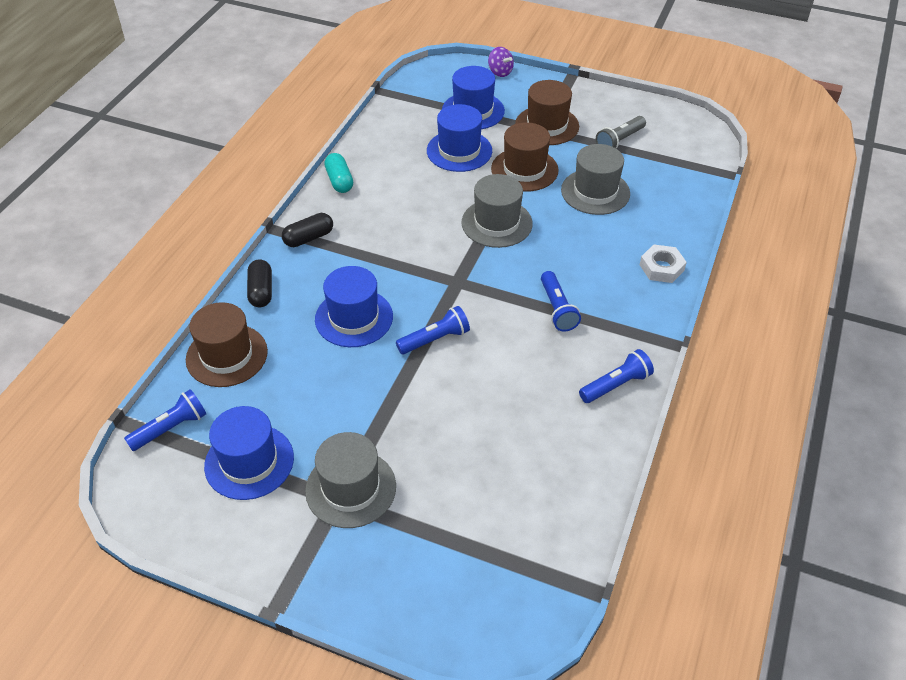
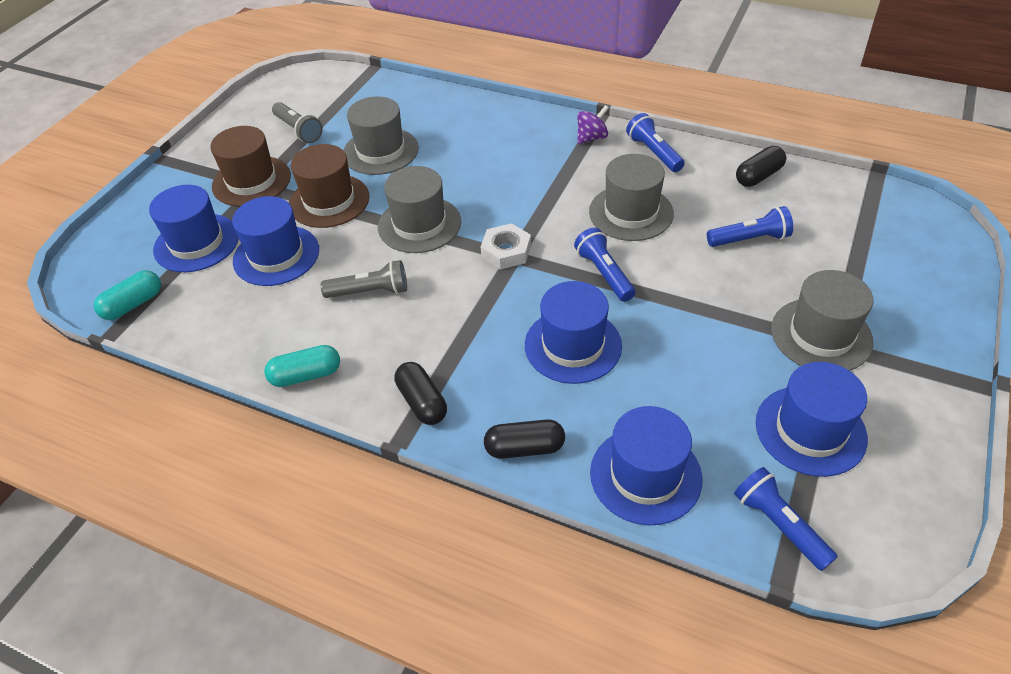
camera: 85 degrees left, 0 degrees up
(227, 355) = (645, 475): brown hat -> blue hat
(411, 95) = (133, 304): none -> turquoise capsule
(418, 203) = (370, 292): none -> grey flashlight
(500, 72) = (122, 217): purple spinning top -> purple spinning top (591, 138)
(518, 361) = (631, 213): none -> grey hat
(557, 309) = (556, 184): blue flashlight -> blue flashlight (749, 239)
(583, 472) = (758, 176): none -> black capsule
(661, 268) = (501, 117): white nut -> white nut (506, 251)

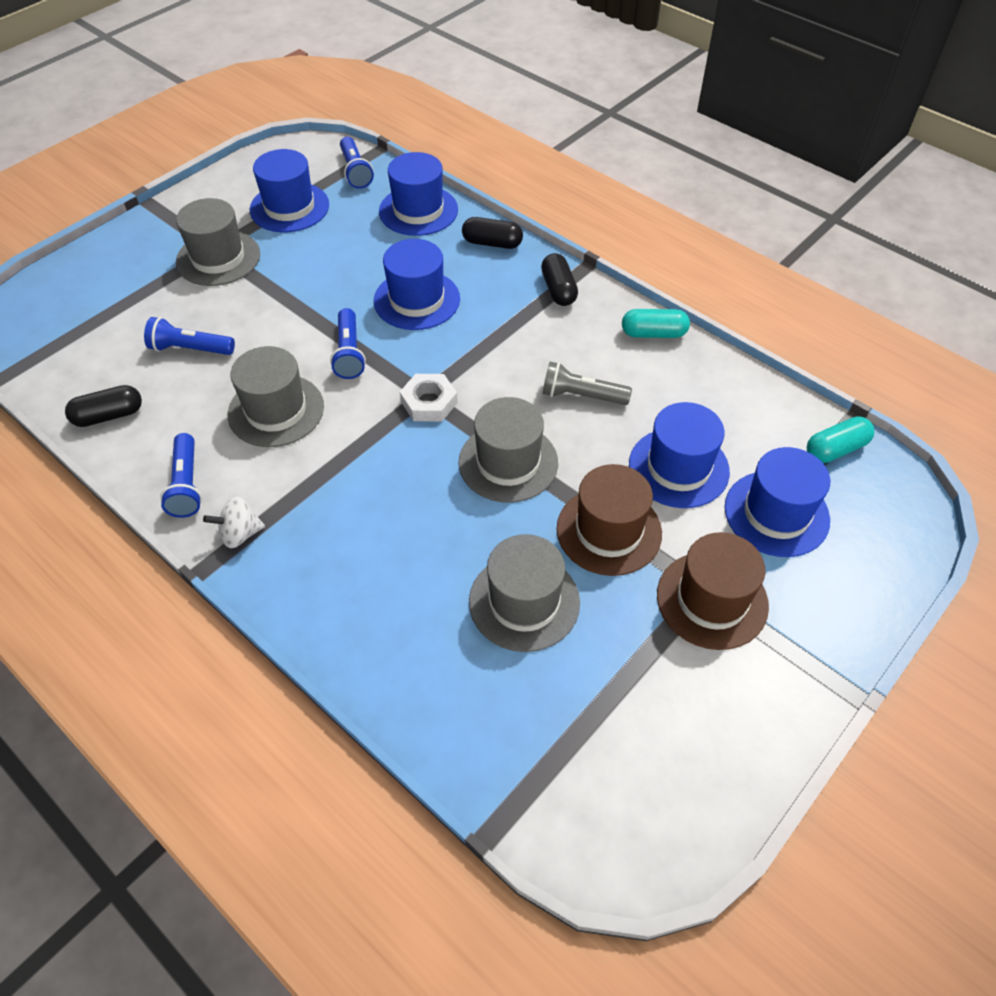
camera: 165 degrees left, 5 degrees up
(298, 130) = (639, 693): grey flashlight -> none
(591, 138) = (240, 534): purple spinning top -> white spinning top

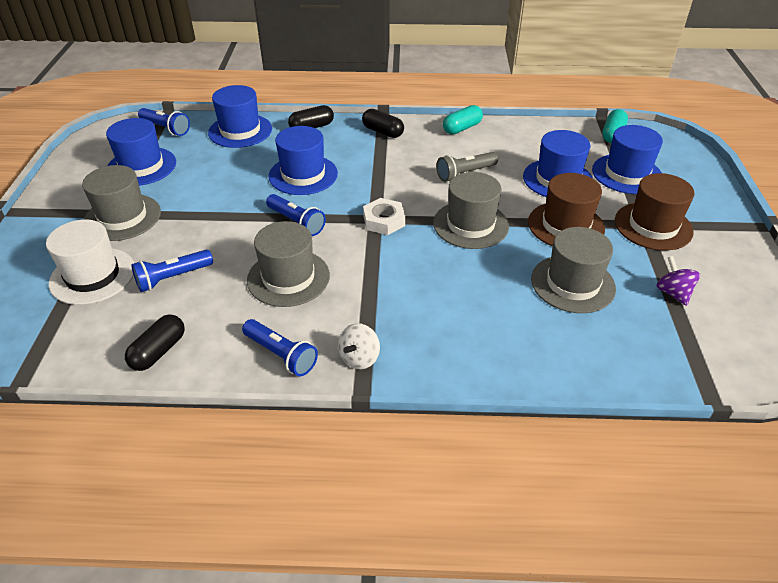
camera: 40 degrees left, 10 degrees down
(138, 308) = (92, 276): none -> white hat
(618, 692) = (673, 293): none -> purple spinning top

